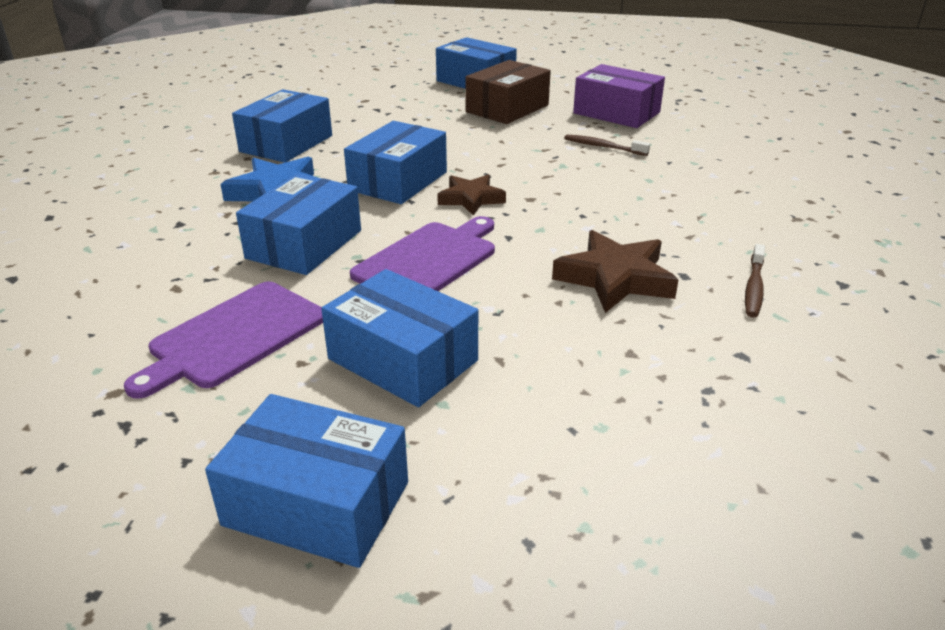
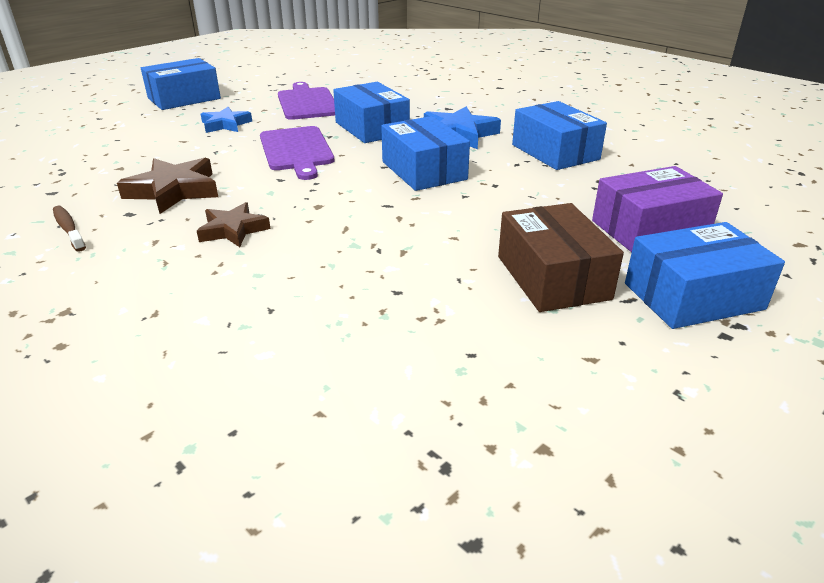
camera: 125 degrees right, 0 degrees up
(402, 360) = (226, 124): blue box -> blue star
(471, 199) = (353, 185): brown star -> brown star (233, 230)
(603, 147) = (363, 287): brown toothbrush -> none
(616, 113) = (453, 355): purple box -> purple box (649, 228)

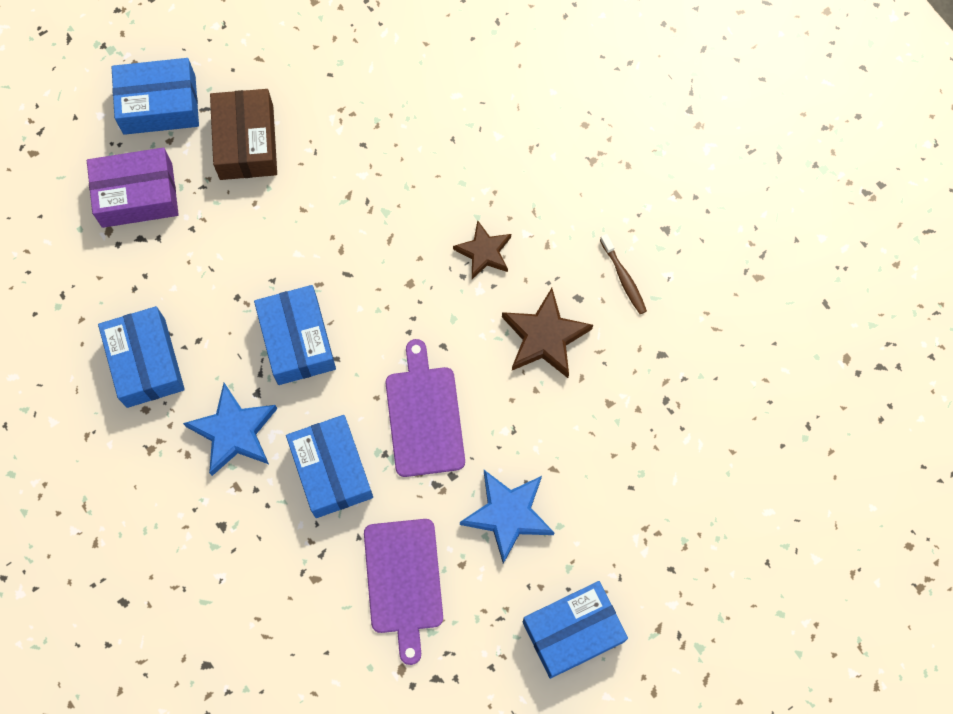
camera: 170 degrees left, 40 degrees up
(226, 124) = (508, 515): blue star -> blue star, size x1.51

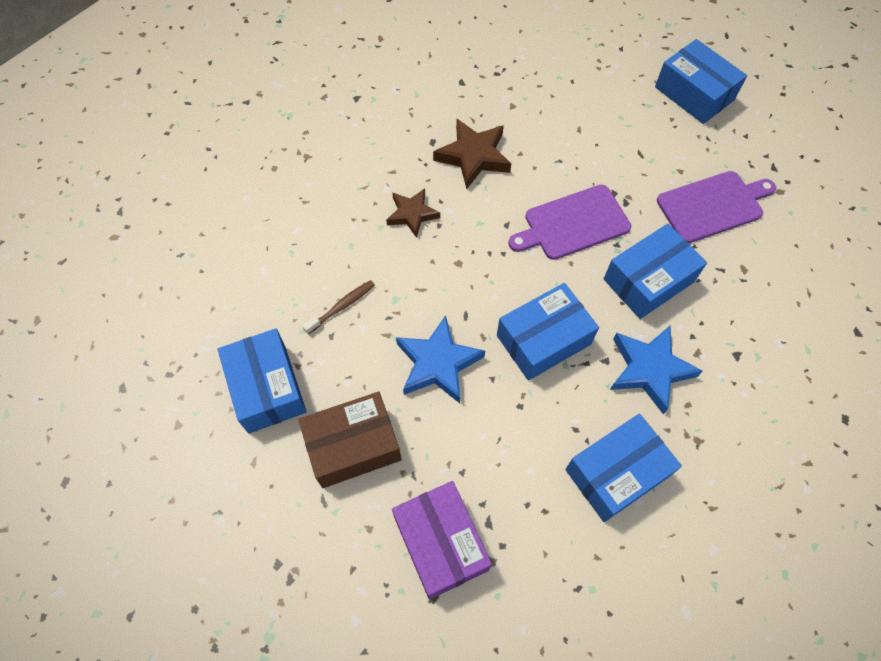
camera: 105 degrees left, 10 degrees down
(159, 104) = (328, 554): blue box -> blue box (267, 388)
(508, 515) = (627, 150): blue star -> blue star (438, 363)
(624, 278) = (406, 116): brown toothbrush -> brown toothbrush (342, 306)

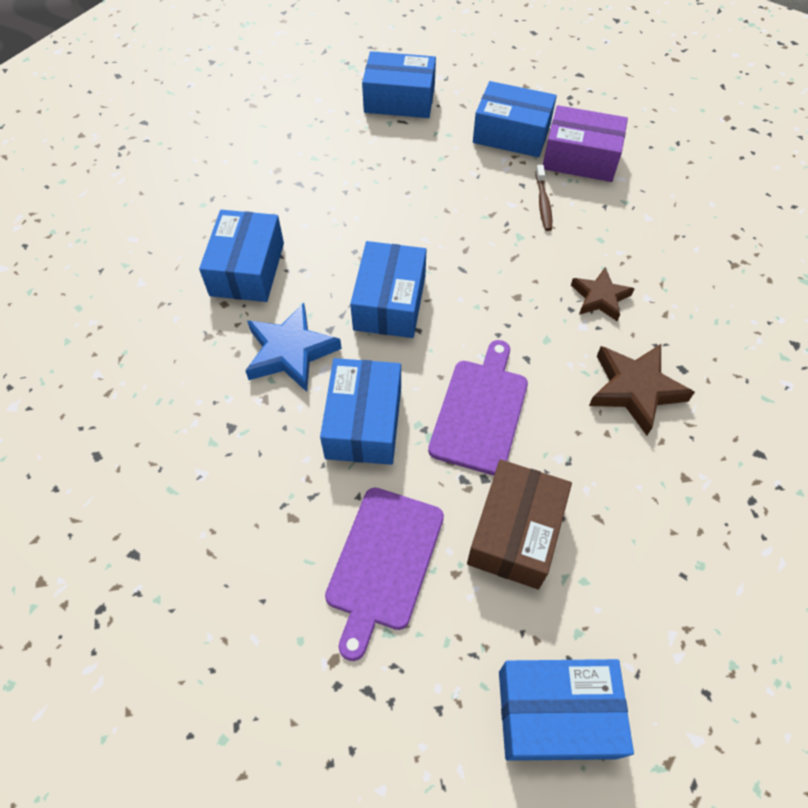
camera: 130 degrees right, 5 degrees down
(291, 531) = (399, 100): none -> blue box
(353, 446) = (423, 151): brown box -> brown box (515, 532)
(438, 363) = (437, 227): blue star -> none
(441, 543) = (314, 155): purple box -> purple box (580, 158)

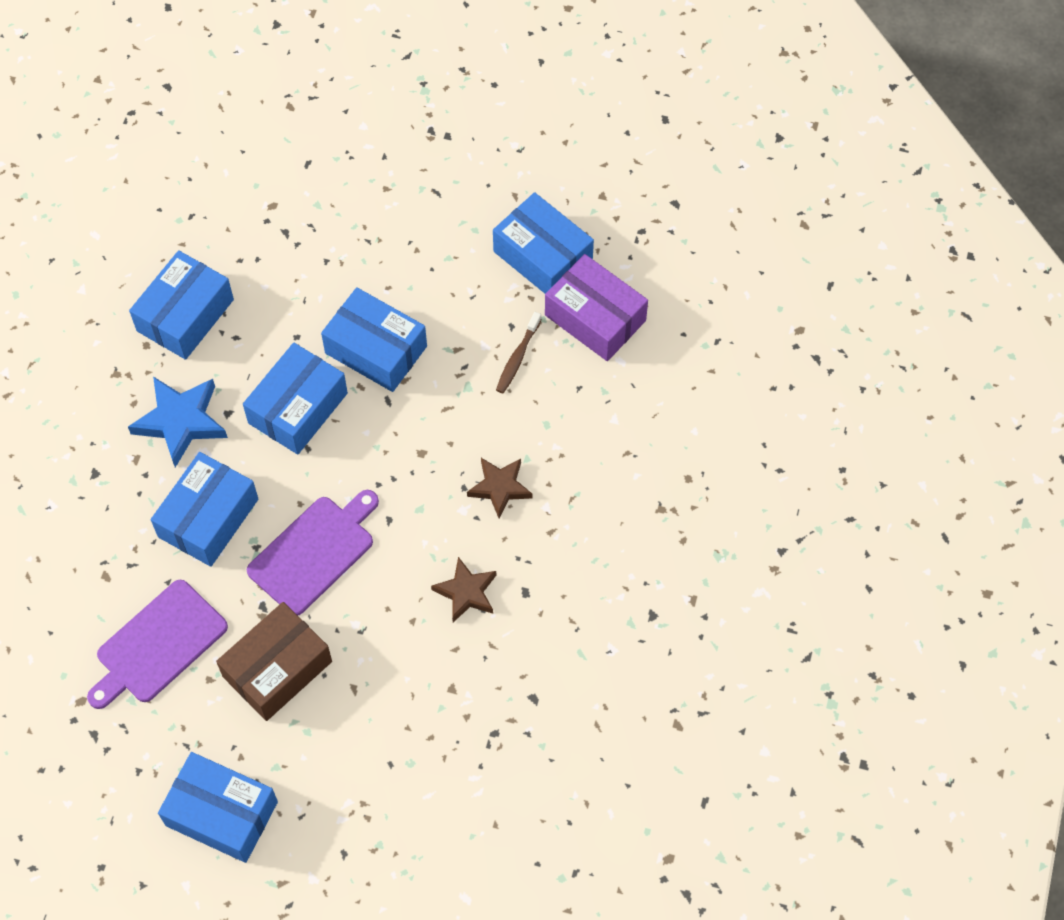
camera: 25 degrees right, 5 degrees up
(399, 100) = (450, 161): blue box -> blue box (376, 349)
(635, 389) = (466, 592): brown star -> brown star, size x0.66

